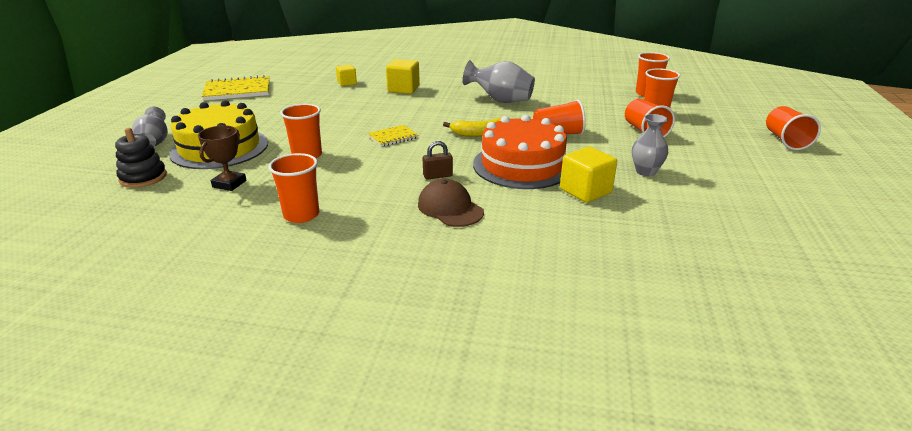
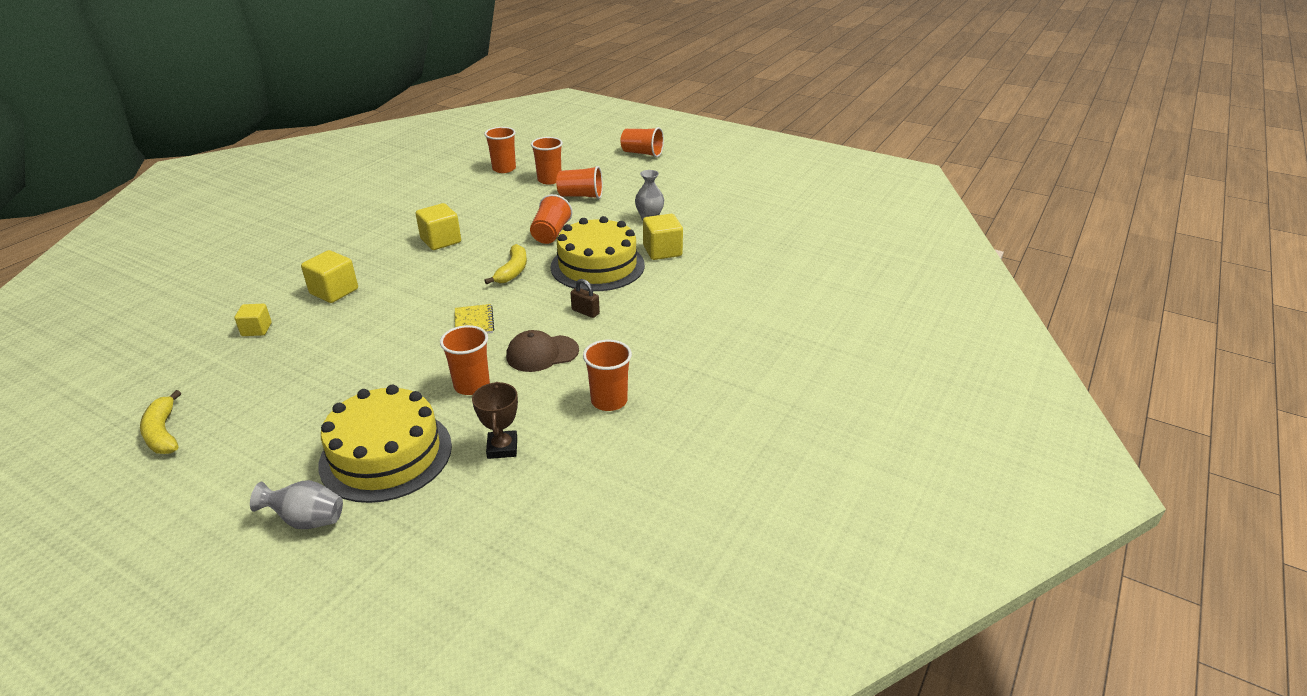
camera: 70 degrees left, 5 degrees up
(143, 178) = (426, 524): black stacking toy -> none
(229, 184) = (502, 448): brown trophy -> brown trophy turned 45 degrees clockwise
(237, 91) = (163, 433): yellow notebook -> yellow banana
(437, 176) = (585, 312): brown padlock -> brown padlock turned 60 degrees counterclockwise
(450, 208) = (649, 317): brown cap -> brown cap (542, 353)
(500, 101) = (441, 241): grey vase -> yellow cube
(522, 165) = (597, 266): orange cake -> yellow cake

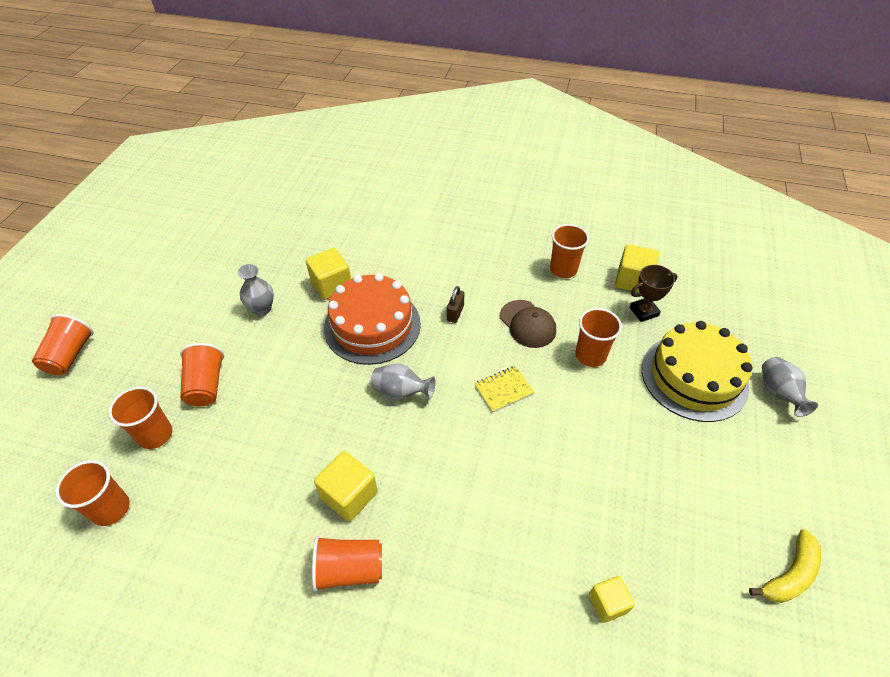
camera: 105 degrees left, 15 degrees up
(334, 291) = (501, 560): yellow cube -> yellow cube (632, 281)
(513, 271) = (401, 392): yellow banana -> grey vase
(551, 234) = (311, 385): orange cup -> orange cup (349, 569)
(597, 266) = (372, 325): yellow cake -> orange cake

